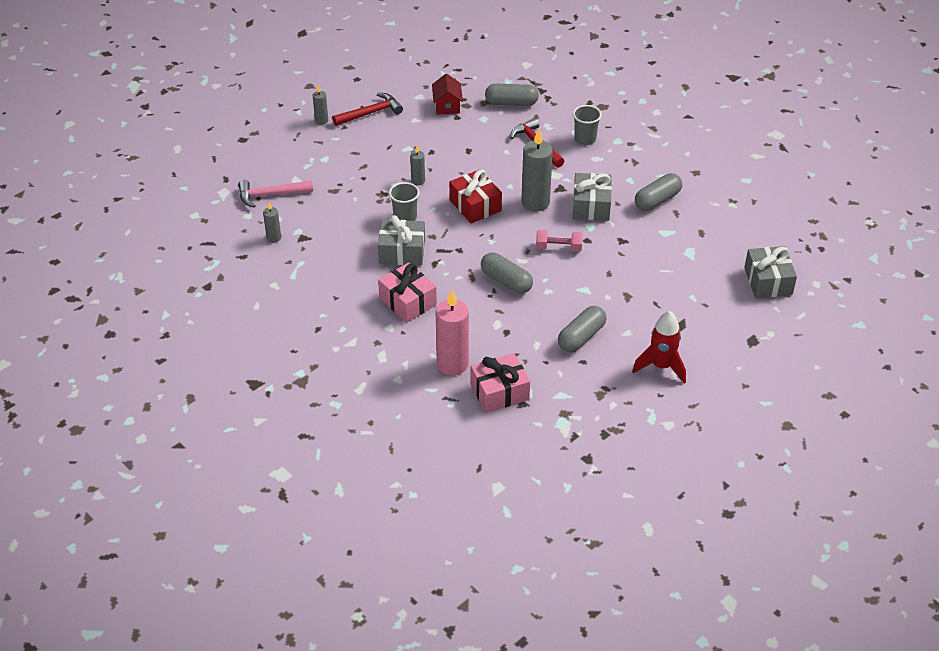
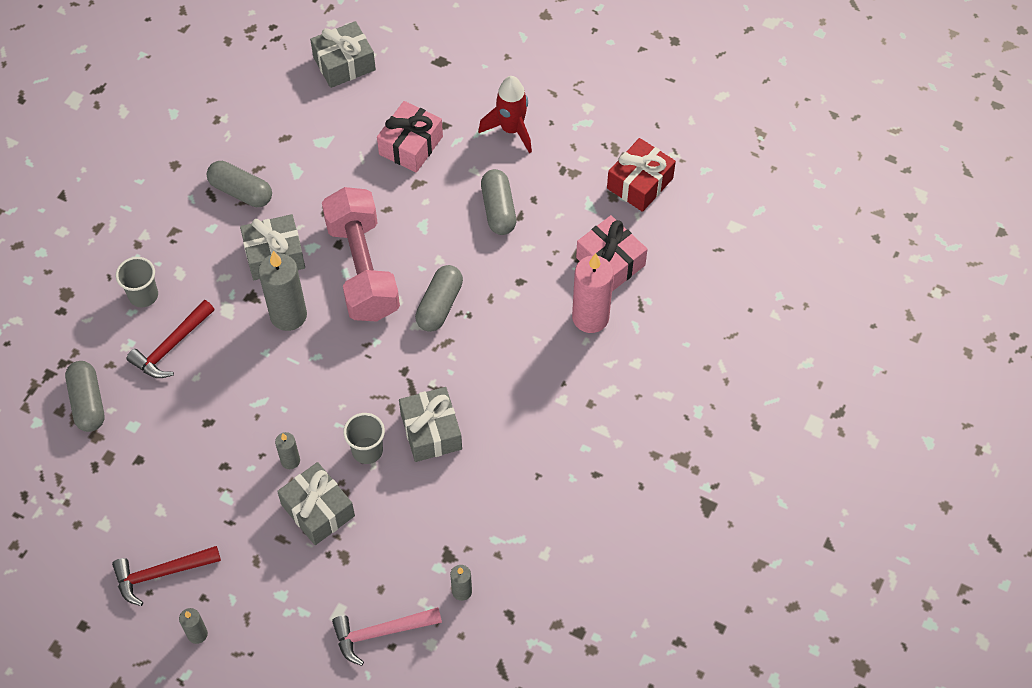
camera: 110 degrees left, 15 degrees up
(270, 195) = (380, 633): pink hammer -> pink hammer turned 105 degrees clockwise
(371, 113) = (161, 574): red hammer -> red hammer turned 60 degrees counterclockwise
(374, 186) = (318, 510): none -> grey gift
(408, 301) = (513, 395): pink gift -> pink gift (411, 145)
(447, 105) = (115, 480): red house -> none
(475, 205) = (316, 379): red gift -> red gift (640, 183)
(558, 248) = (362, 269): pink dumbbell -> pink dumbbell, size x2.29
(581, 337) = (498, 209): grey capsule -> grey capsule turned 60 degrees clockwise

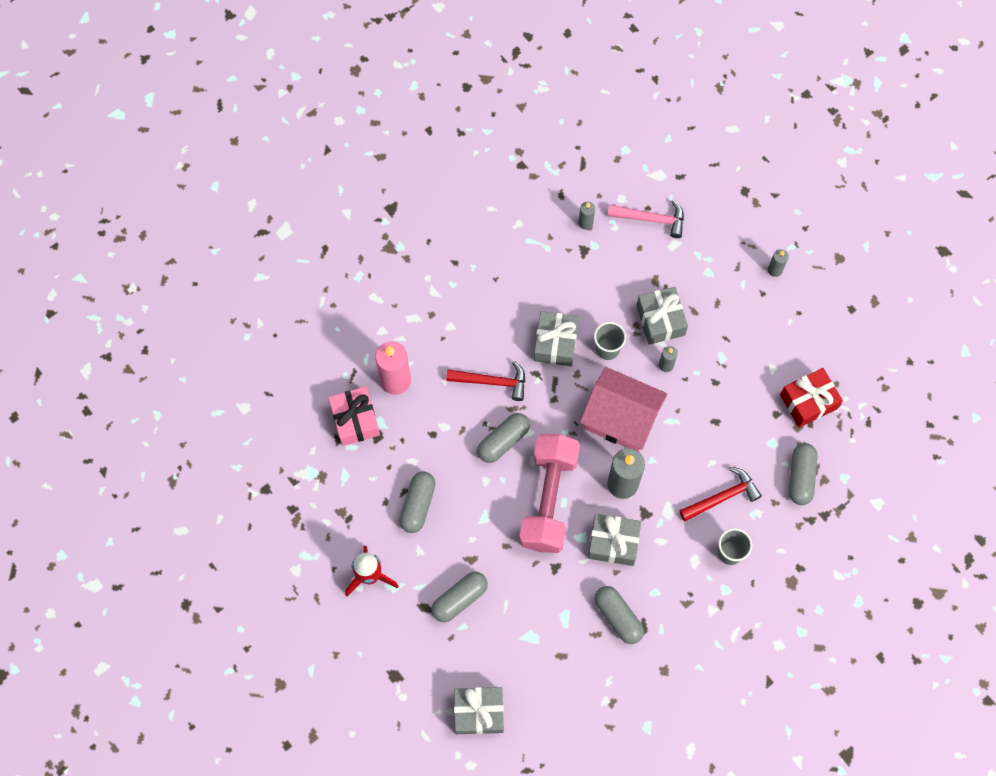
camera: 155 degrees left, 10 degrees up
(161, 574) = (786, 322): red hammer -> red hammer (492, 382)
(319, 381) = (621, 418): none -> pink house
(411, 145) = (459, 599): pink gift -> grey capsule
(640, 183) = (294, 478): red gift -> red gift (808, 401)

